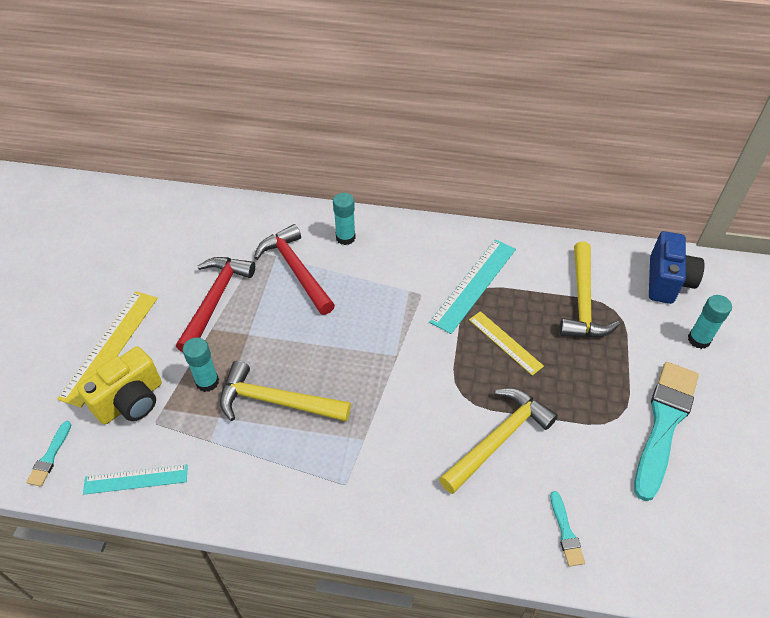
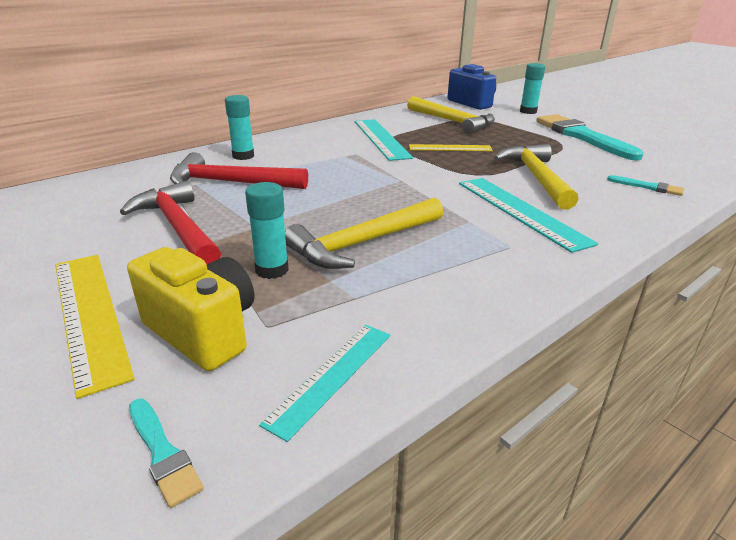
camera: 50 degrees left, 20 degrees down
(131, 401) = (203, 331): yellow camera -> yellow camera turned 45 degrees counterclockwise
(413, 461) = (520, 211): none -> turquoise ruler

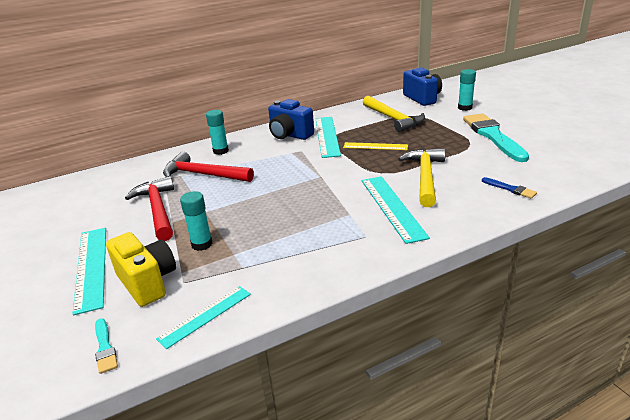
camera: 15 degrees right, 0 degrees up
(89, 315) = (91, 267): yellow ruler -> turquoise ruler
(330, 138) = (289, 135): none -> blue camera
(363, 243) = (267, 228): yellow hammer -> none
(648, 187) = (510, 189): turquoise brush -> blue brush

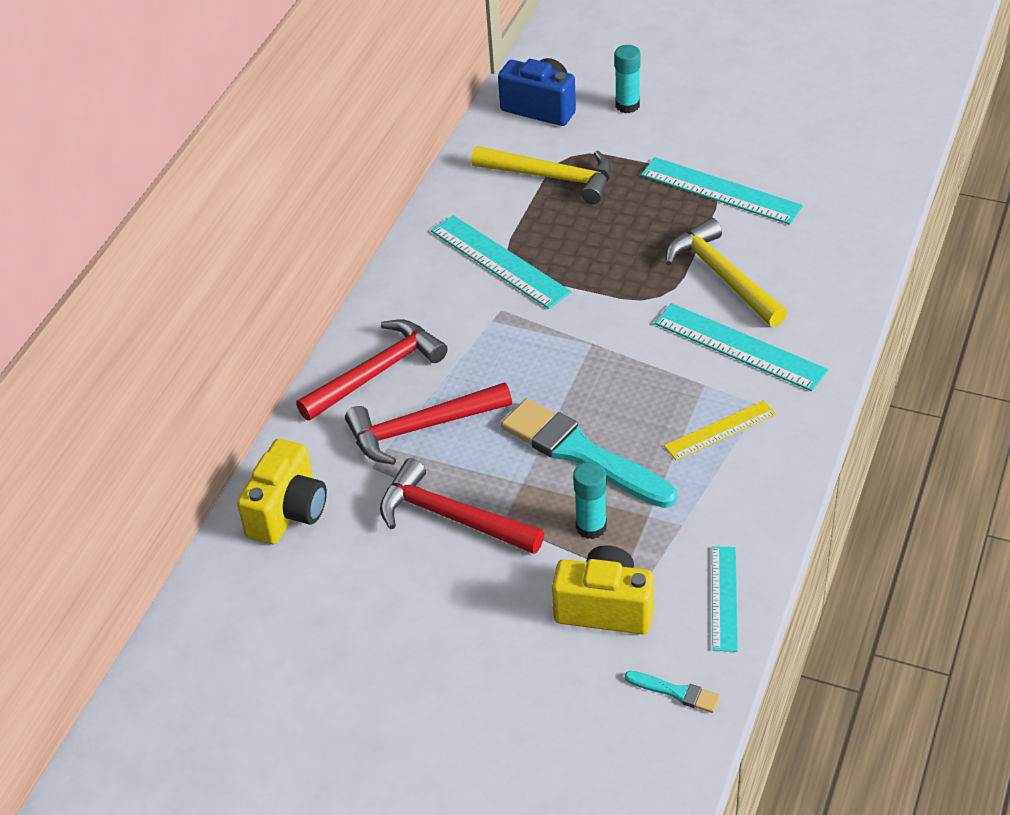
camera: 40 degrees left, 15 degrees up
(91, 267) = (504, 636): turquoise ruler -> turquoise ruler (720, 191)
(112, 179) = (288, 512): none -> yellow camera
(220, 151) = (377, 372): turquoise glue stick -> red hammer
(289, 135) = (439, 287): blue camera -> none
(375, 146) = (595, 249): yellow ruler -> yellow ruler (720, 430)
(493, 136) = (725, 154): turquoise brush -> turquoise brush (582, 453)
(510, 189) = (836, 247): blue brush -> none

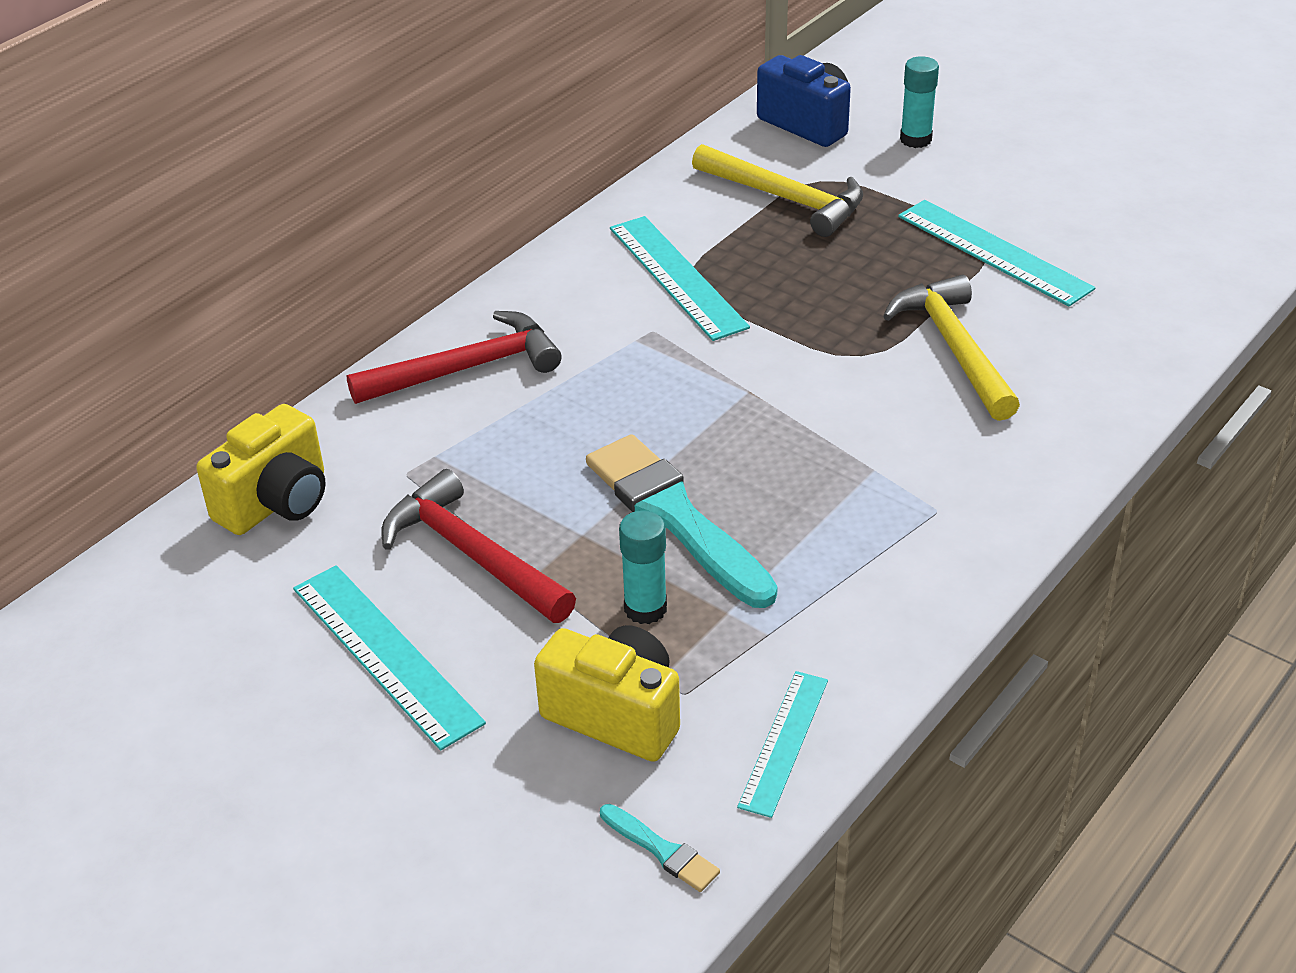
camera: 15 degrees right, 5 degrees down
(421, 428) = (487, 443): red hammer -> none
(720, 430) = (871, 529): yellow ruler -> none
(739, 347) = (941, 435): turquoise ruler -> turquoise ruler (385, 654)

